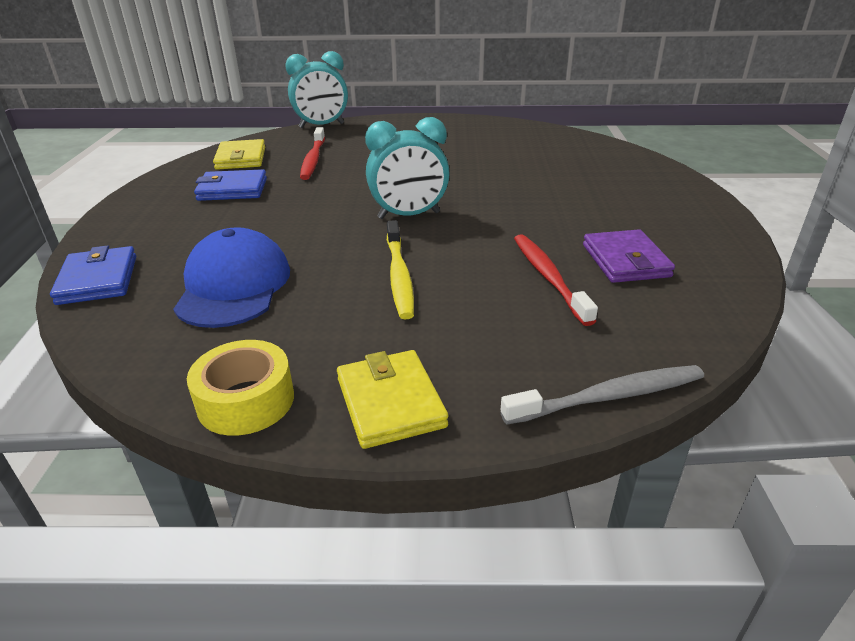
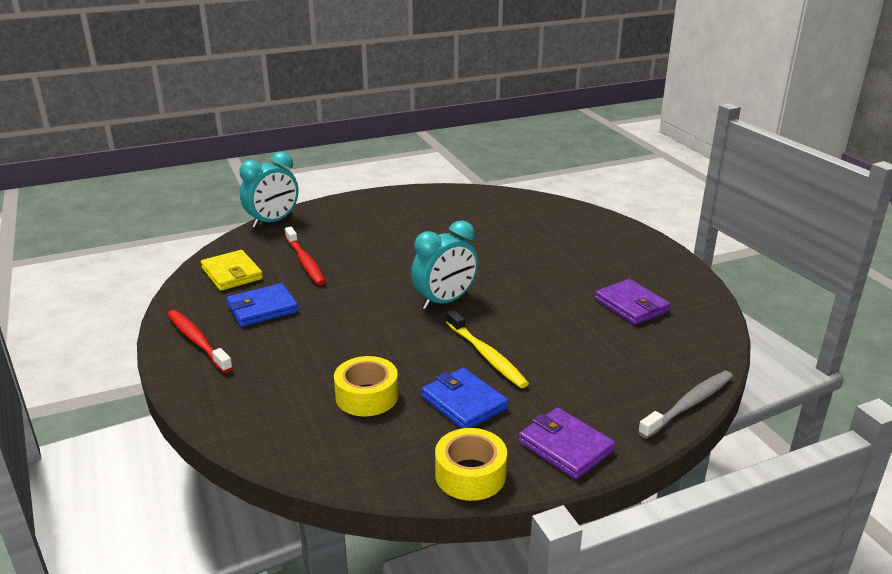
camera: 25 degrees left, 5 degrees down
(98, 280) = (241, 421): blue wallet -> blue wallet (464, 403)
(234, 286) = (367, 396): blue cap -> yellow tape
(390, 402) = (565, 447): yellow wallet -> purple wallet
(549, 277) = (591, 331): red toothbrush -> red toothbrush (198, 341)

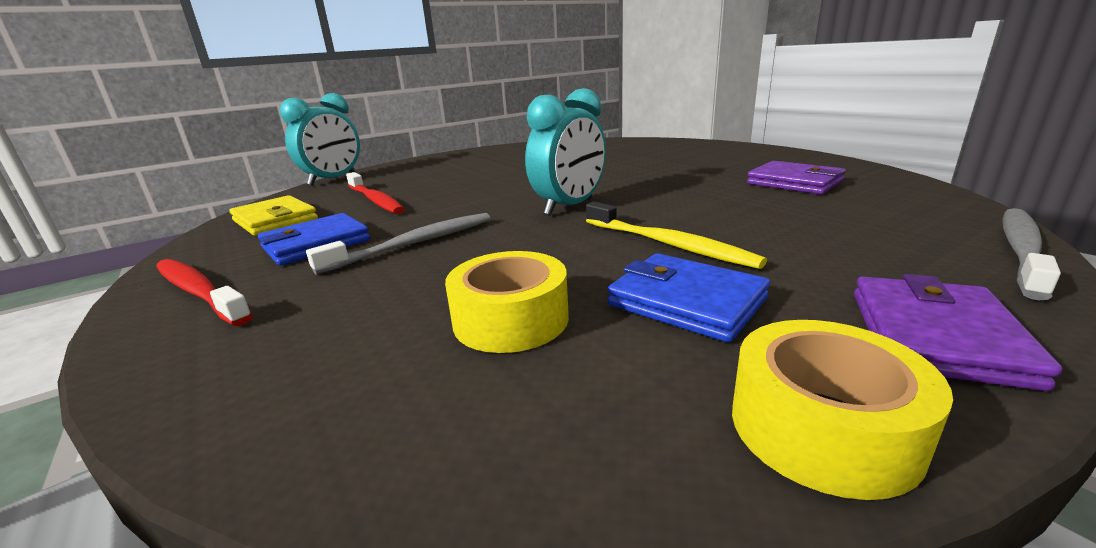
camera: 10 degrees left, 5 degrees down
(326, 322) = (414, 244): none -> grey toothbrush
(565, 447) = (935, 336): purple wallet -> purple wallet turned 75 degrees clockwise

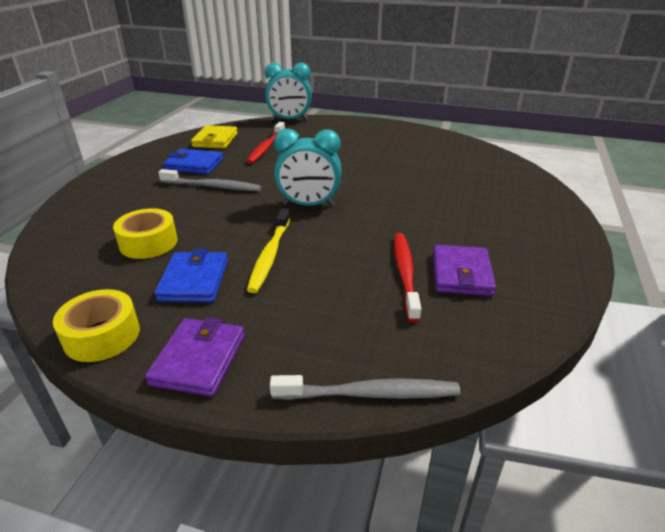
camera: 50 degrees right, 10 degrees up
(199, 292) = (131, 169): red toothbrush -> red toothbrush (405, 274)
(935, 336) = (199, 360): purple wallet -> purple wallet turned 60 degrees counterclockwise

